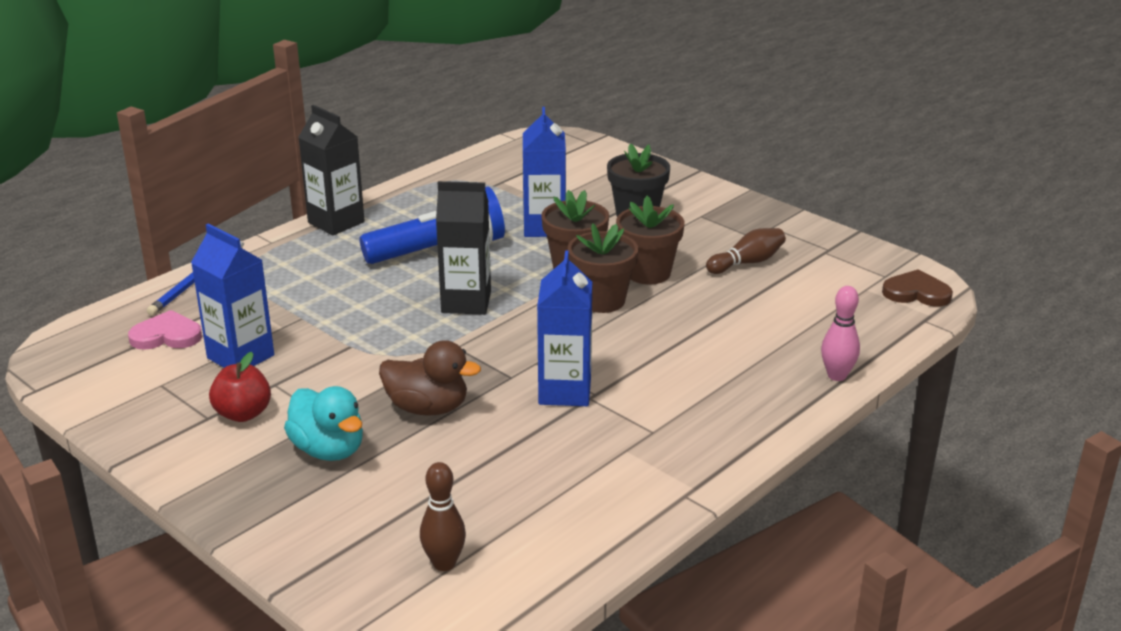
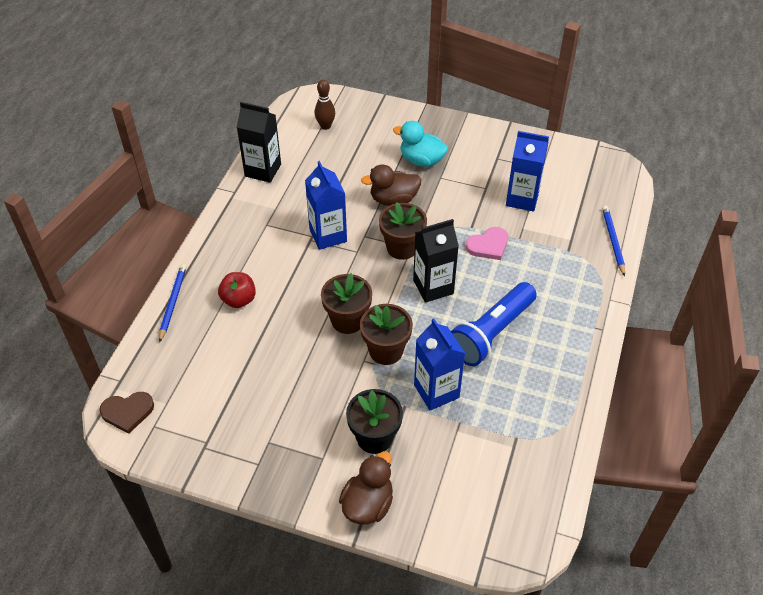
camera: 155 degrees right, 20 degrees up
(167, 335) = (578, 199): pink heart -> pink heart (488, 245)
(243, 414) = (482, 165): red apple -> red apple (239, 300)
(336, 222) = (589, 338): black carton -> black carton (263, 170)
(648, 273) = (330, 362): brown flower pot -> brown flower pot (402, 247)
(673, 183) = (368, 504): none -> brown duck
(747, 263) = (263, 403): brown bowling pin -> none
(837, 375) = (172, 303): pink bowling pin -> blue pencil

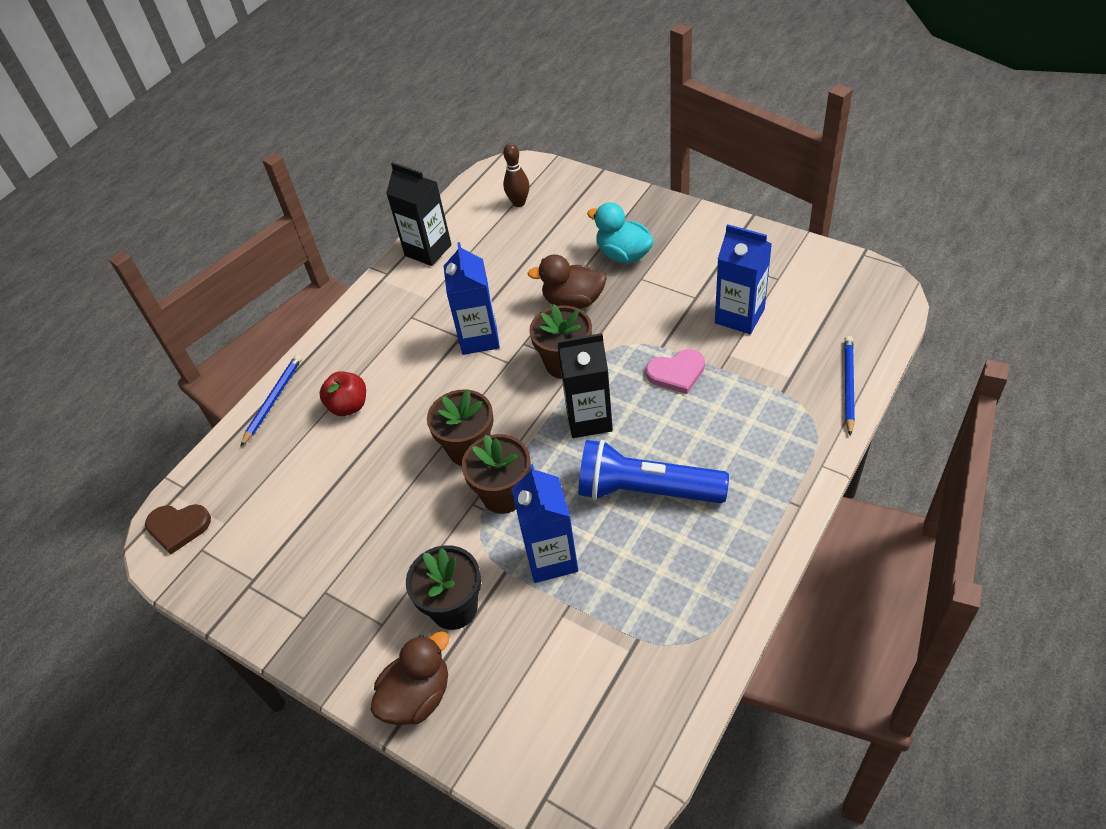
camera: 20 degrees right, 0 degrees up
(491, 333) = (646, 490): blue flashlight -> blue flashlight turned 45 degrees clockwise

